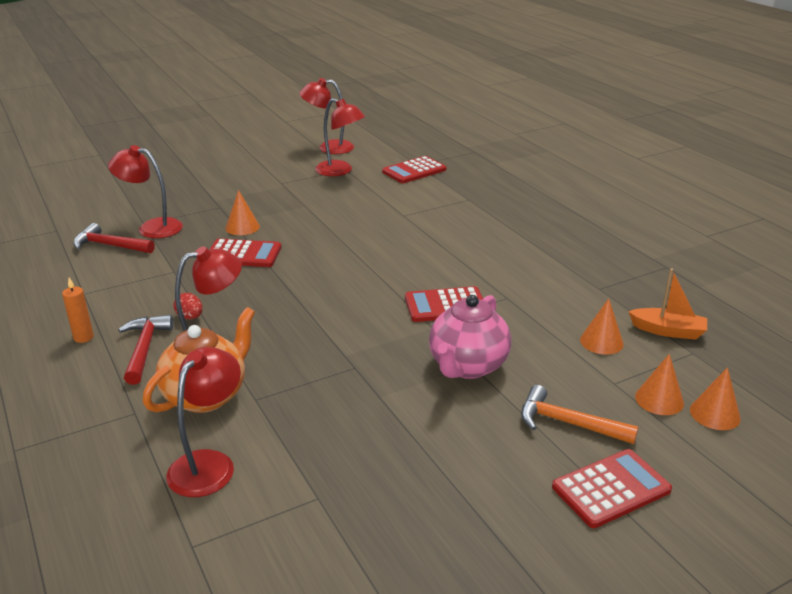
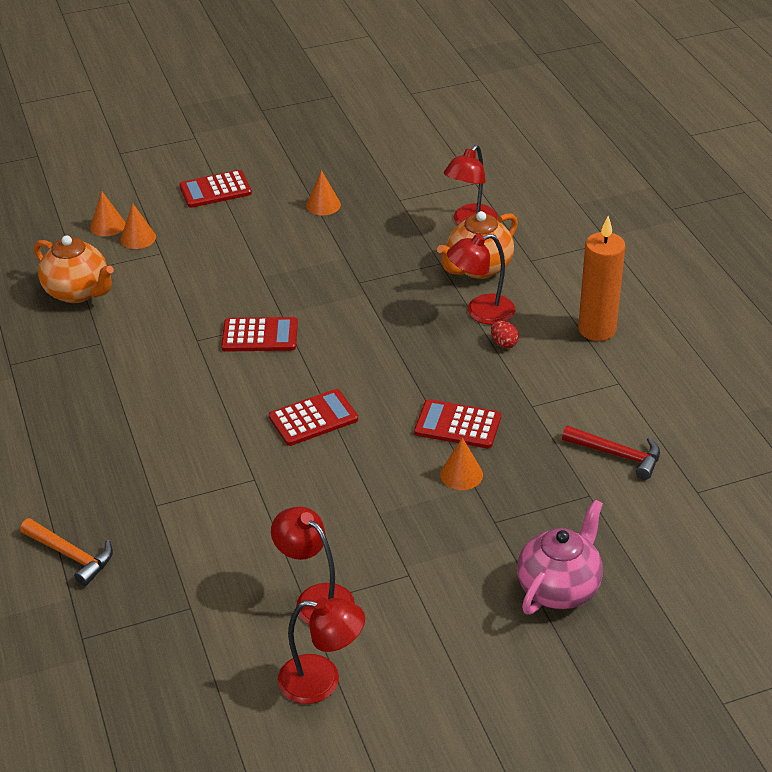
camera: 170 degrees left, 10 degrees up
(83, 337) = (597, 329): orange candle -> orange candle, size x2.16
(144, 348) = (538, 313): red hammer -> none
(152, 227) = (576, 485): red lamp -> none
(414, 171) = (203, 587): red calculator -> red calculator (313, 418)
(467, 366) = (267, 275): pink teapot -> pink teapot (559, 588)
(568, 423) = (216, 228): orange hammer -> orange hammer (71, 555)
(601, 342) = (143, 287): orange cone -> orange cone (323, 205)
(668, 331) = (78, 292): orange boat -> orange teapot

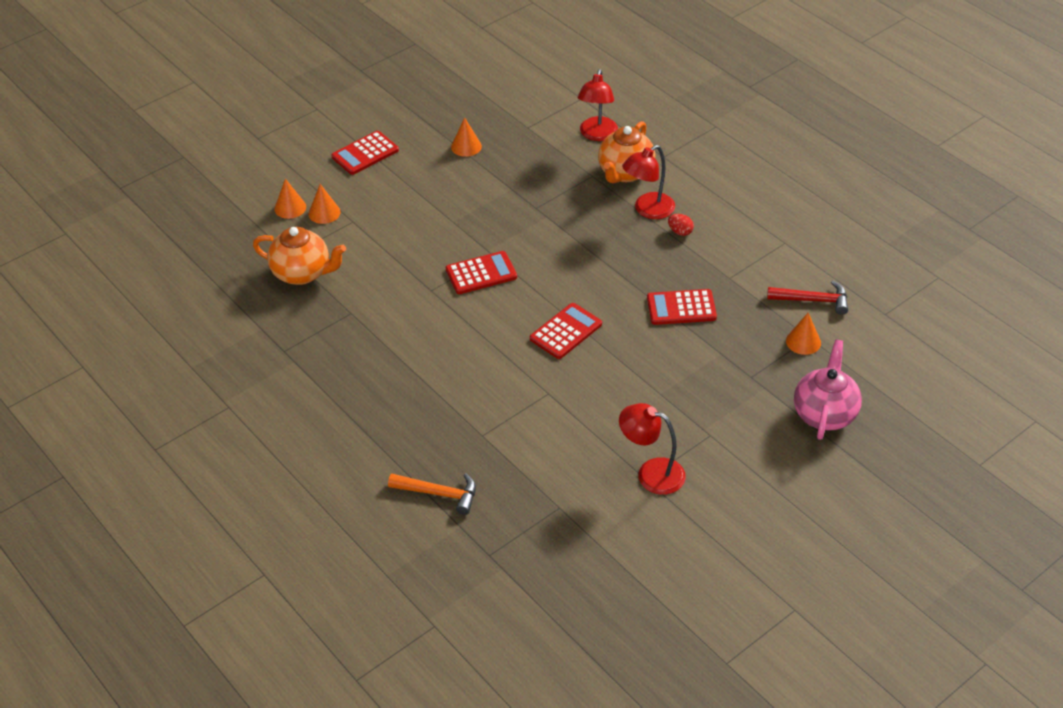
camera: 20 degrees left, 5 degrees up
(322, 681) = (692, 532): red lamp -> none
(461, 474) = (706, 346): orange cone -> orange cone (803, 341)
(597, 329) = (745, 203): orange candle -> none

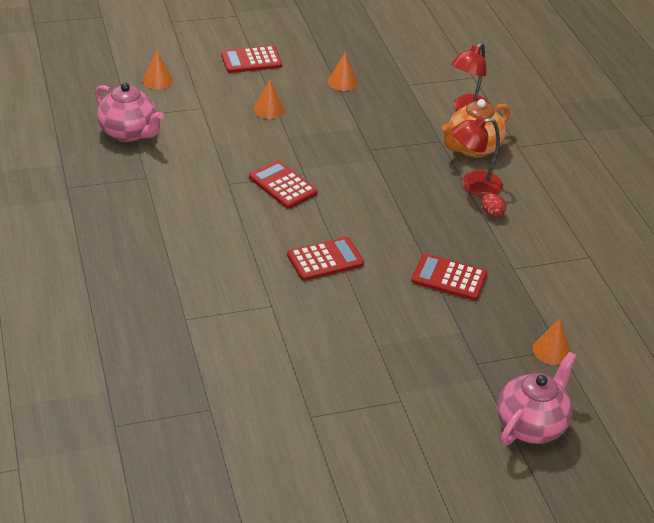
camera: 20 degrees right, 5 degrees down
(302, 273) = (129, 133): orange teapot -> pink teapot
(324, 213) = (183, 93): orange cone -> orange cone (268, 109)
(439, 494) = (110, 354): orange hammer -> none
(481, 273) = (282, 185): red calculator -> red calculator turned 135 degrees counterclockwise
(651, 473) = (319, 413): red lamp -> none
(813, 300) = (586, 317): red hammer -> none

